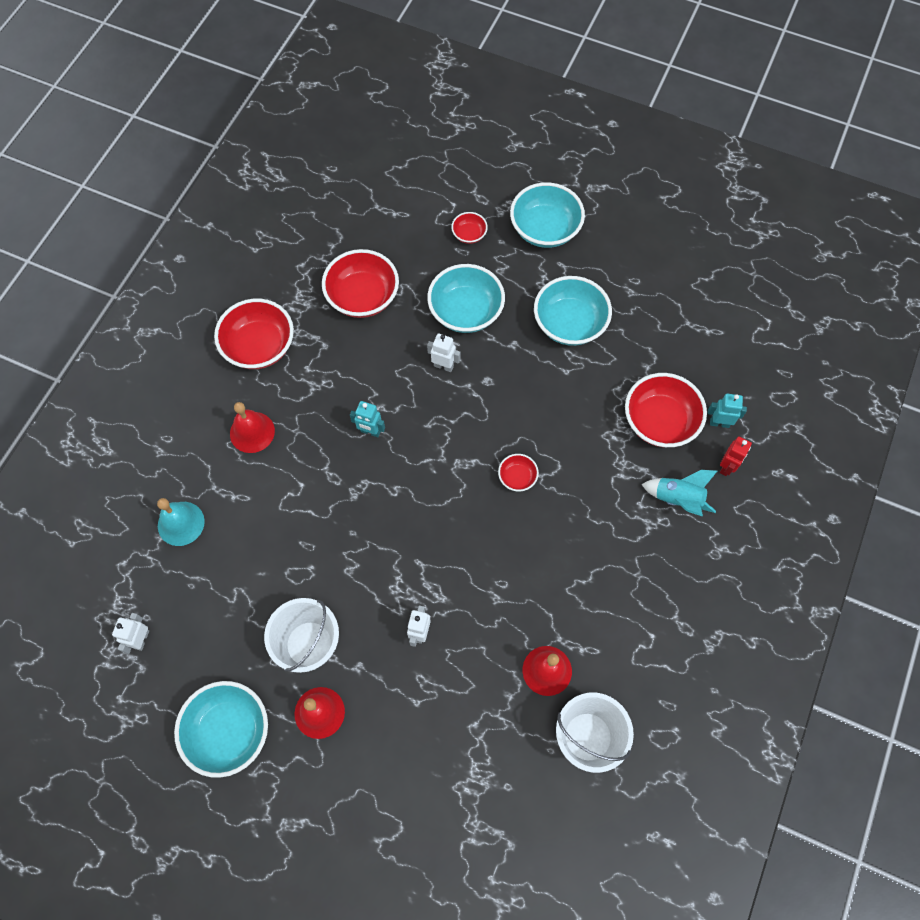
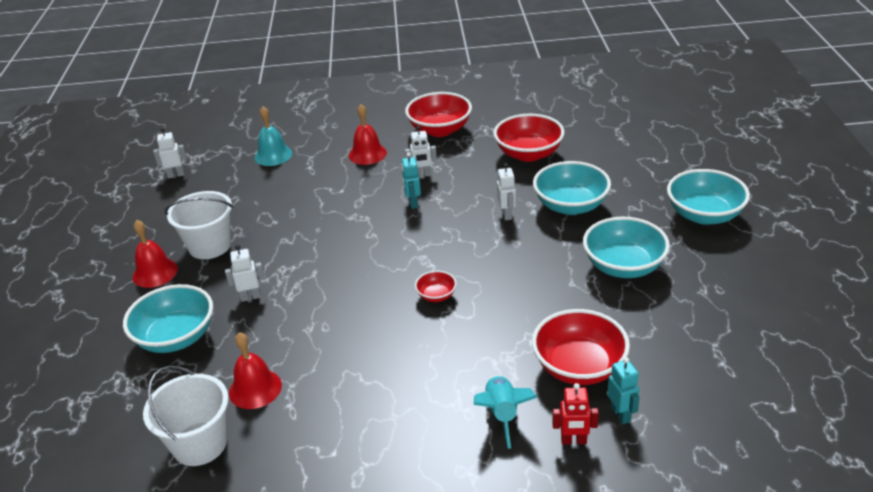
camera: 65 degrees right, 30 degrees down
(229, 731) = (122, 237): turquoise bowl -> turquoise bowl (176, 337)
(329, 401) = (422, 175): none -> white robot
(469, 234) = (646, 179): red bowl -> none

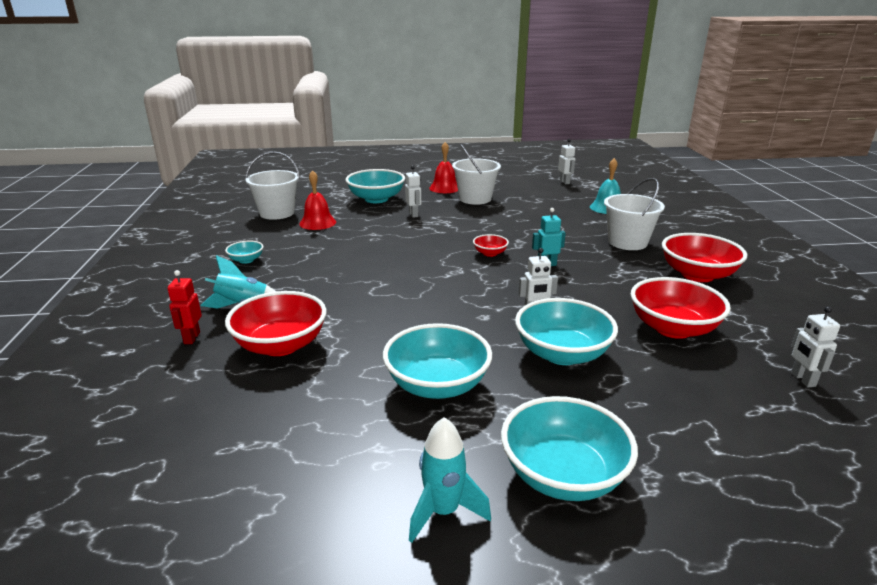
camera: 85 degrees right, 10 degrees down
(367, 154) = (627, 242): red bell -> white bucket
(376, 441) = (246, 260): none -> turquoise bowl
(422, 175) = (598, 268): white robot -> white robot (802, 379)
(436, 295) = (403, 278): red bowl -> red bowl (490, 253)
(621, 414) = (206, 365): turquoise robot -> none
(750, 260) = (443, 512): none -> turquoise rocket

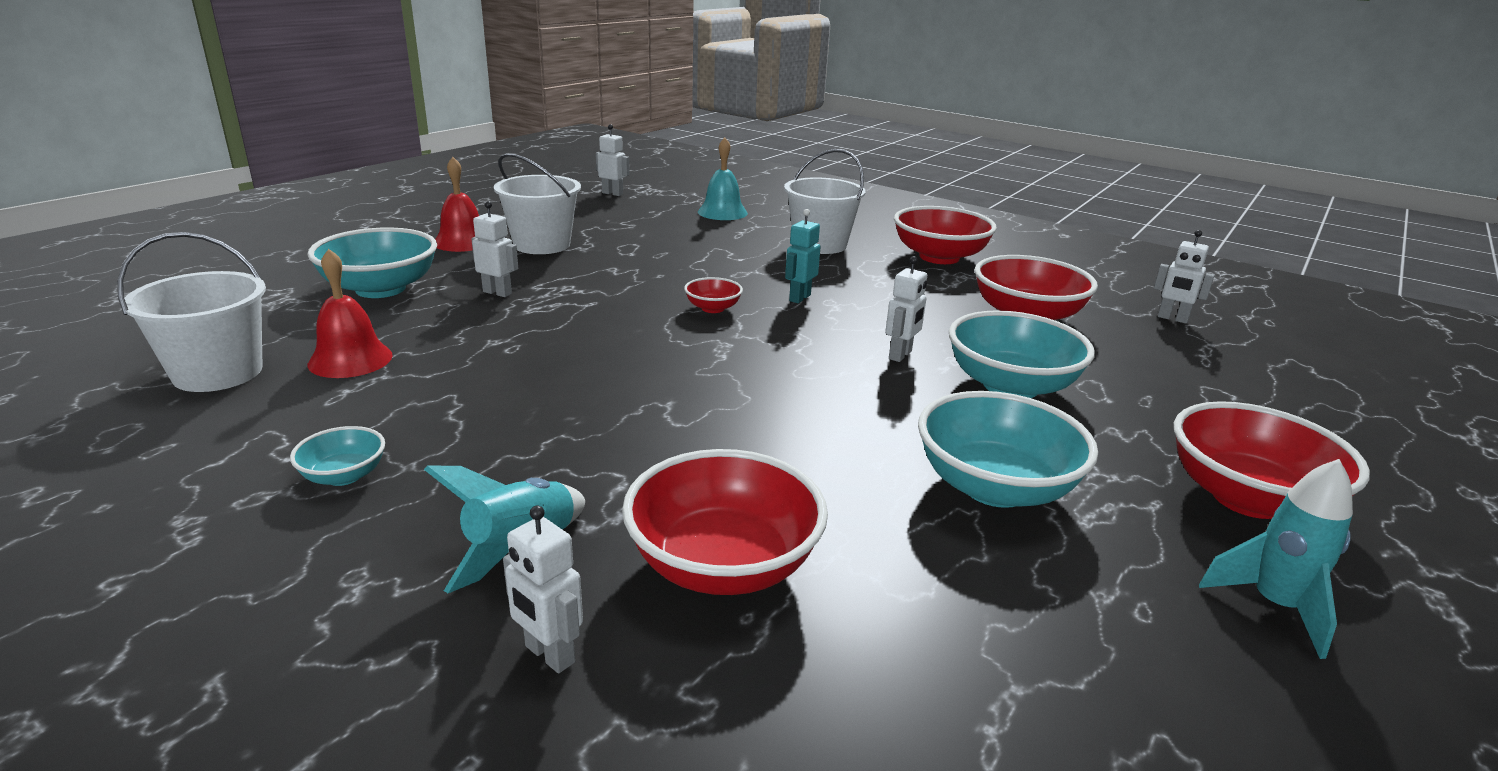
camera: 50 degrees left, 0 degrees up
(191, 338) = (549, 655): red robot -> white robot
(563, 475) = (1247, 498): turquoise bowl -> red bowl

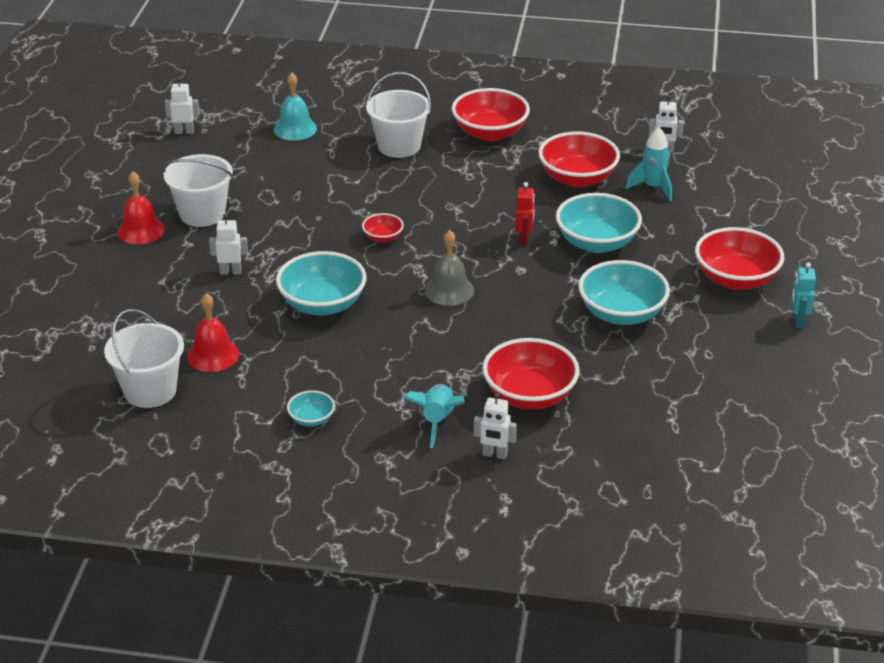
camera: 25 degrees left, 10 degrees up
(380, 289) = (148, 295): turquoise bowl -> turquoise bowl (322, 304)
(739, 380) = (449, 290): none -> grey bell
(799, 298) = (428, 209): turquoise robot -> turquoise robot (798, 321)
(900, 355) = (524, 239): white robot -> red robot
(1274, 606) = (757, 333): turquoise rocket -> turquoise rocket (653, 188)

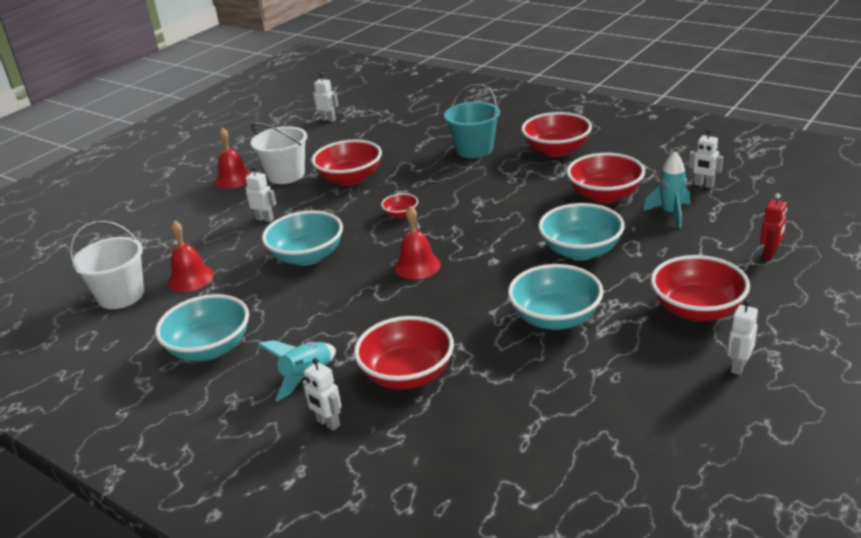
camera: 30 degrees right, 5 degrees down
(286, 205) = (350, 179): none -> red bowl
(295, 129) = (407, 127): turquoise bell -> none
(311, 419) = (210, 348): turquoise bowl -> turquoise bowl, size x2.04
(399, 146) = (474, 149): white bucket -> turquoise bucket
(449, 290) = (417, 266): grey bell -> red bell
(524, 239) = (517, 236): red robot -> red robot (770, 255)
(798, 321) = (738, 366): turquoise robot -> white robot

